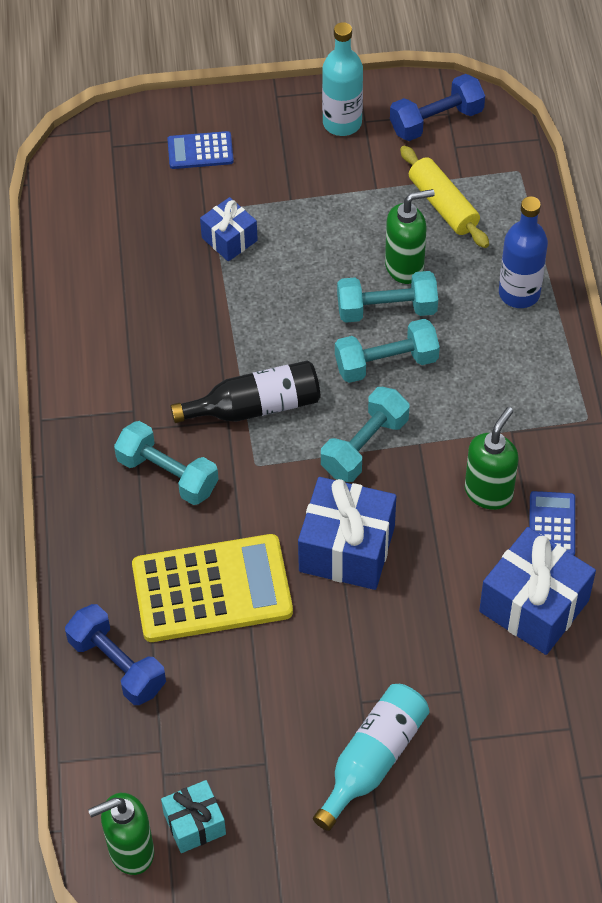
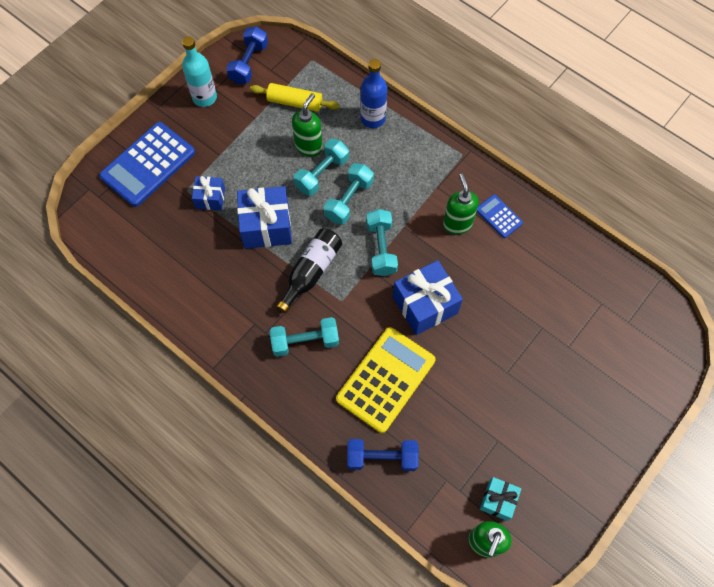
camera: 45 degrees left, 10 degrees up
(200, 151) = (148, 164): blue calculator -> blue calculator, size x2.04
(373, 759) = (540, 394): turquoise bottle -> none
(534, 606) = (530, 260): blue gift -> blue gift (266, 226)

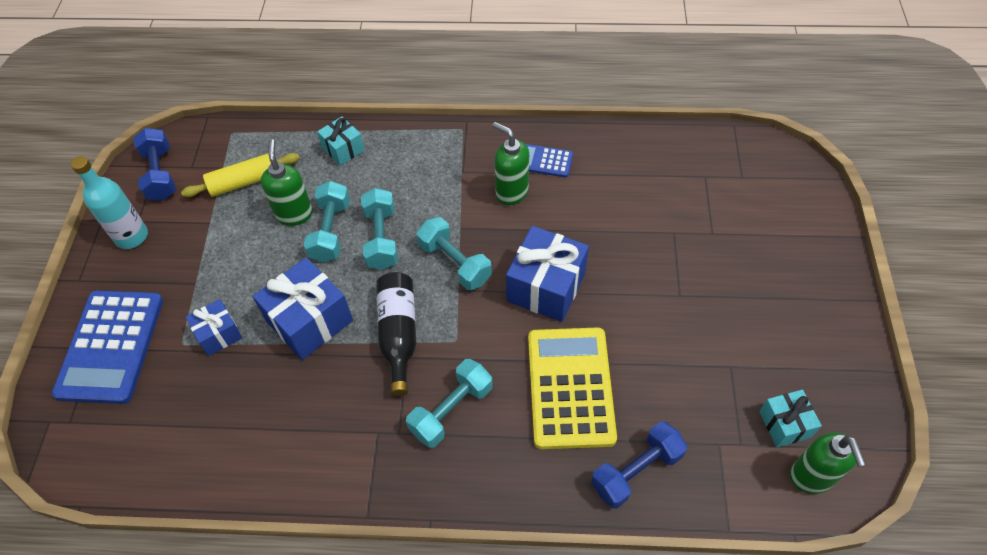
camera: 35 degrees left, 10 degrees down
(373, 118) = (343, 149): blue bottle -> turquoise gift

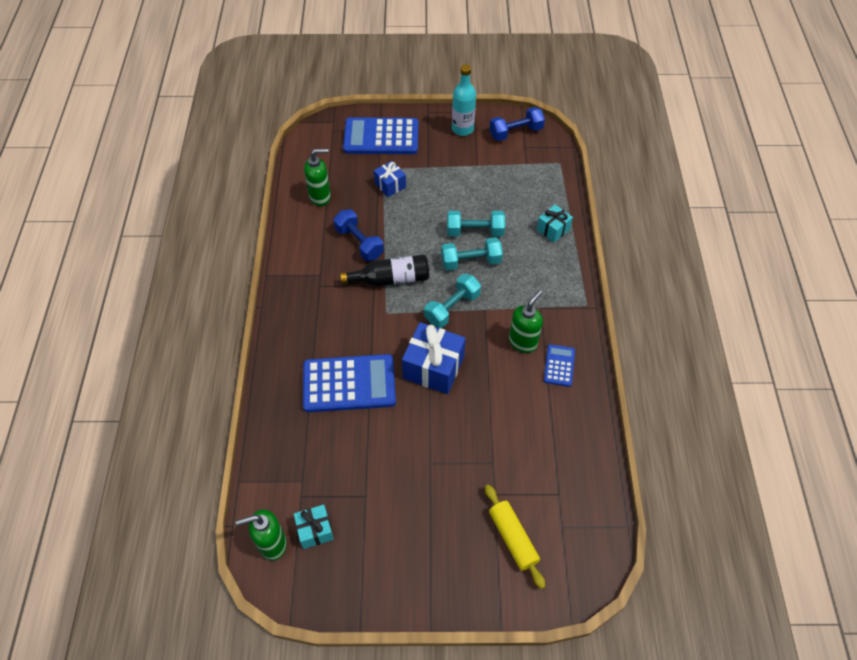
camera: 85 degrees right, 0 degrees up
(244, 182) = (514, 177): yellow rolling pin -> yellow rolling pin (513, 538)
(294, 214) = (488, 209): green soap dispenser -> green soap dispenser (320, 197)
(309, 321) = (401, 229): blue gift -> none
(451, 410) = (333, 313): turquoise dumbbell -> none
(570, 387) = (349, 384): yellow calculator -> blue calculator
(636, 471) = (285, 424): blue dumbbell -> blue dumbbell (359, 243)

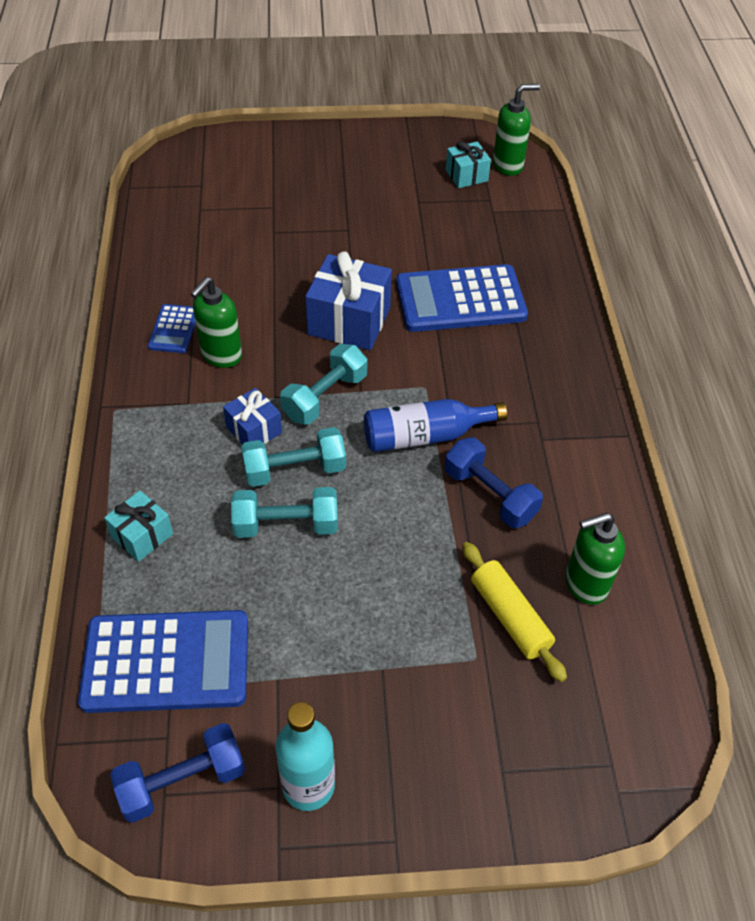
camera: 175 degrees right, 5 degrees down
(381, 137) = (496, 749): blue calculator -> blue calculator (166, 662)
(390, 185) = (454, 618): blue gift -> blue gift (254, 430)
(391, 279) = (425, 436): black bottle -> blue bottle
(513, 538) = (255, 176): yellow rolling pin -> yellow rolling pin (509, 617)

